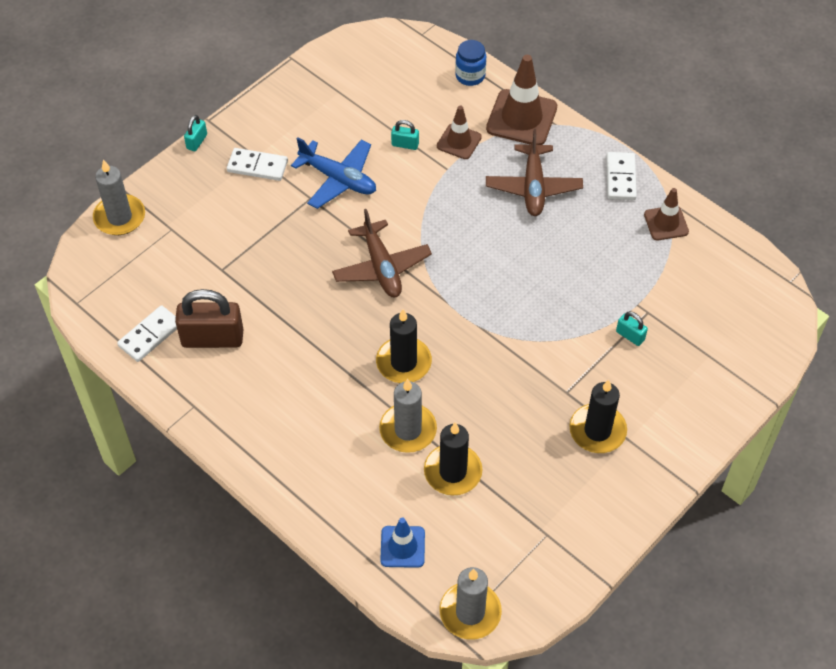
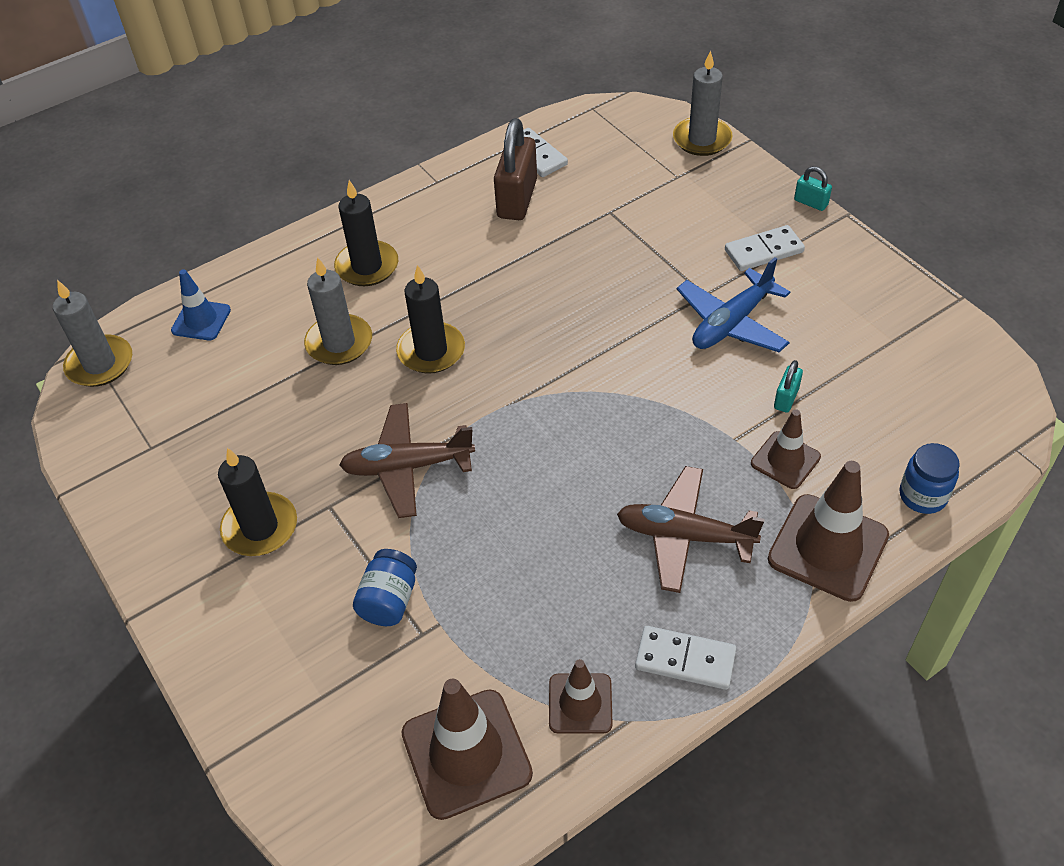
camera: 105 degrees right, 5 degrees down
(257, 166) = (764, 251): white domino -> white domino turned 45 degrees clockwise
(381, 267) = (578, 348): brown plane -> brown plane (407, 467)
(452, 472) = (269, 374): black candle -> black candle (367, 266)
(630, 336) = (389, 600): turquoise padlock -> blue jar
(716, 272) = (466, 753): none -> brown traffic cone

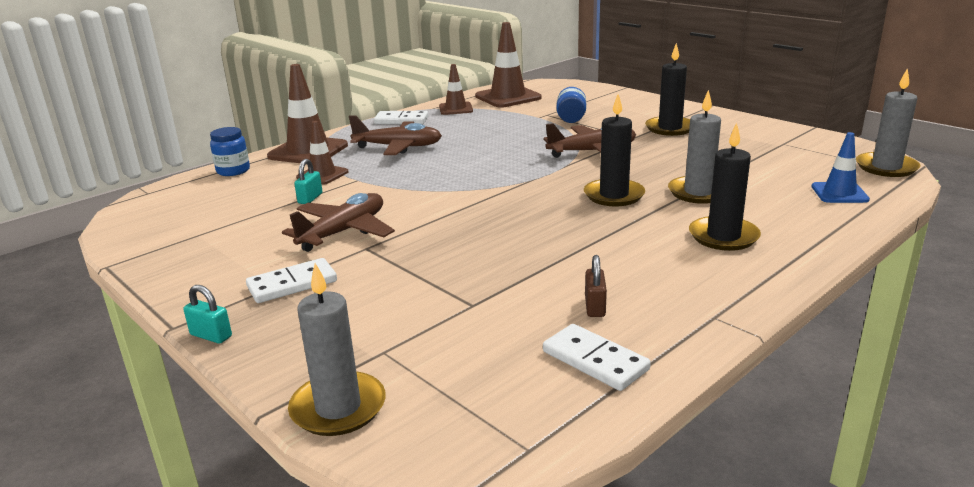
camera: 170 degrees right, 25 degrees down
(517, 199) = (595, 307): brown padlock -> brown padlock, size x0.48
(731, 323) = (343, 232): blue plane -> brown plane

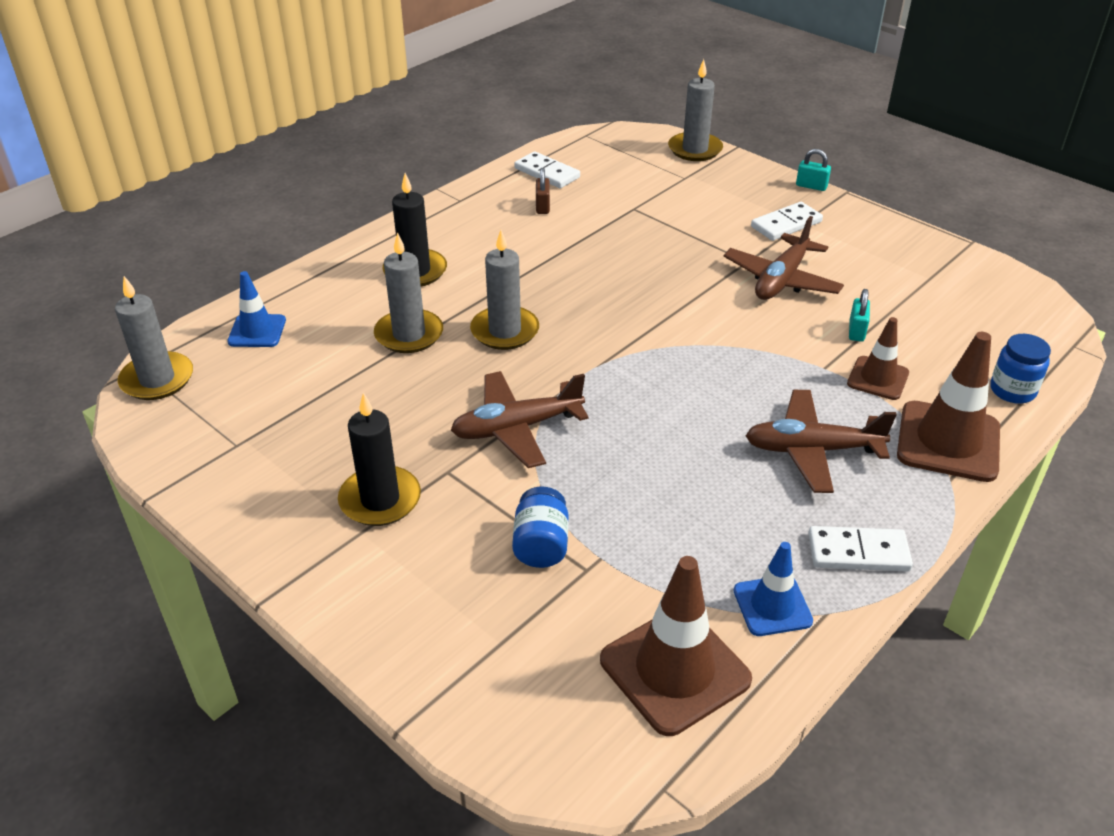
camera: 175 degrees right, 15 degrees up
(455, 109) = (772, 606): brown traffic cone -> blue traffic cone
(614, 195) = (505, 331): black candle -> grey candle

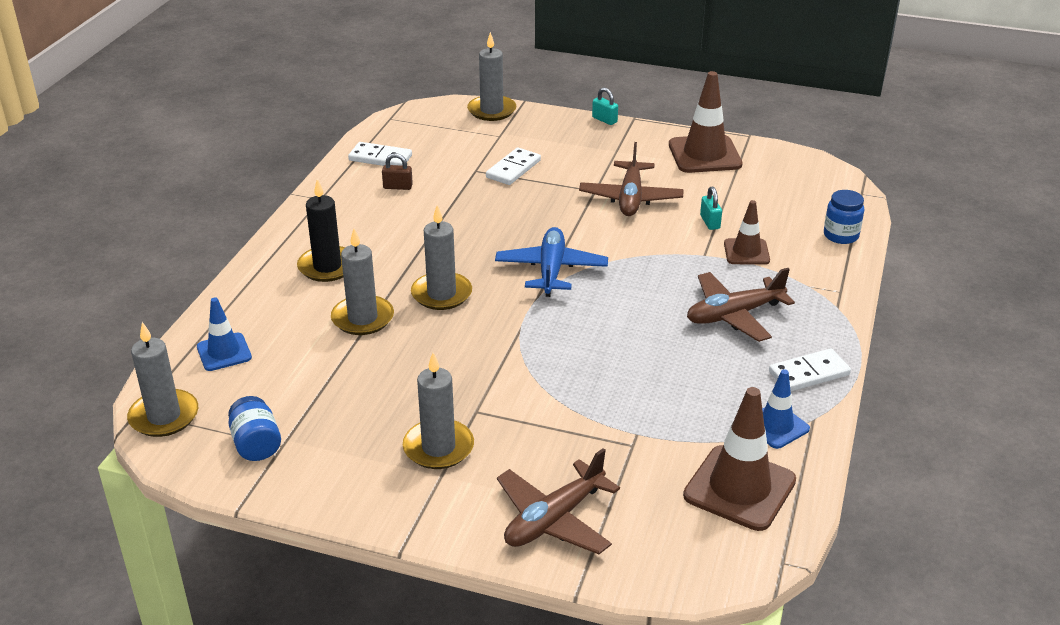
camera: 25 degrees left, 5 degrees down
(380, 499) = (438, 447): black candle -> grey candle
(516, 428) = (506, 363): brown plane -> brown plane (554, 519)
(541, 545) = (587, 439): blue jar -> blue jar (256, 444)
(542, 206) = (398, 187): brown padlock -> brown padlock turned 60 degrees counterclockwise
(637, 337) = (551, 270): none -> blue plane
(786, 224) = (605, 154): white domino -> white domino (513, 169)
(811, 186) = (604, 120): turquoise padlock -> turquoise padlock turned 45 degrees clockwise
(948, 441) = (820, 282): brown traffic cone -> brown traffic cone (704, 155)

